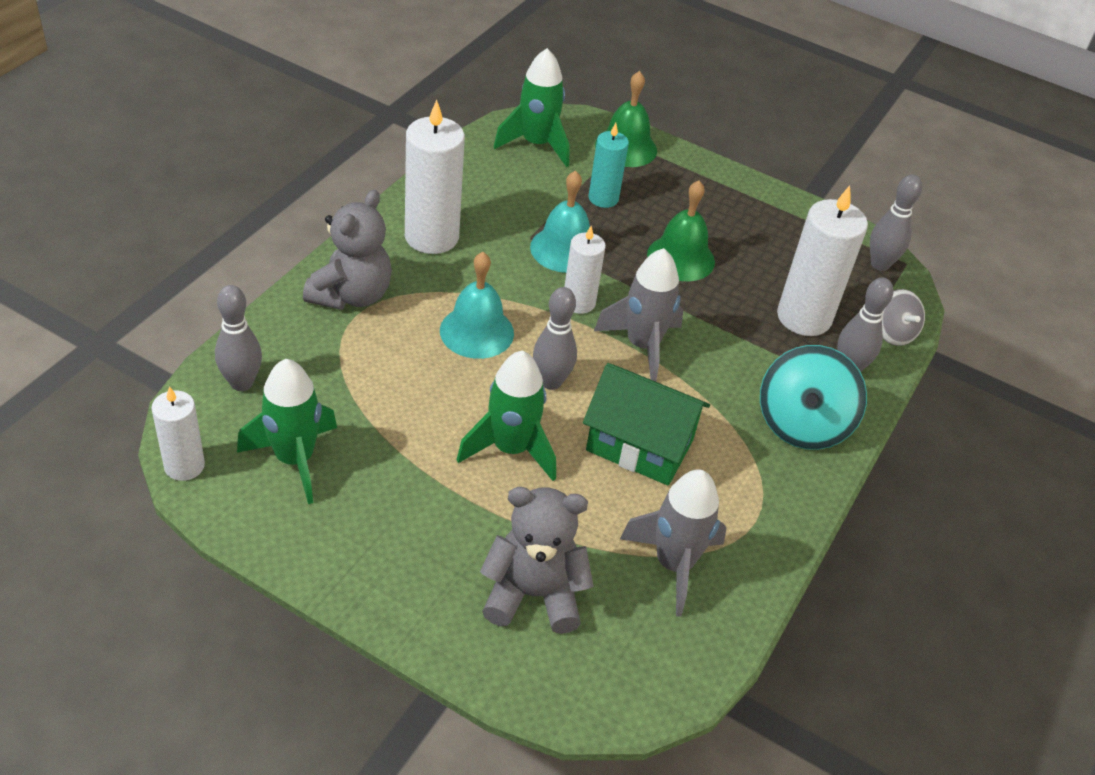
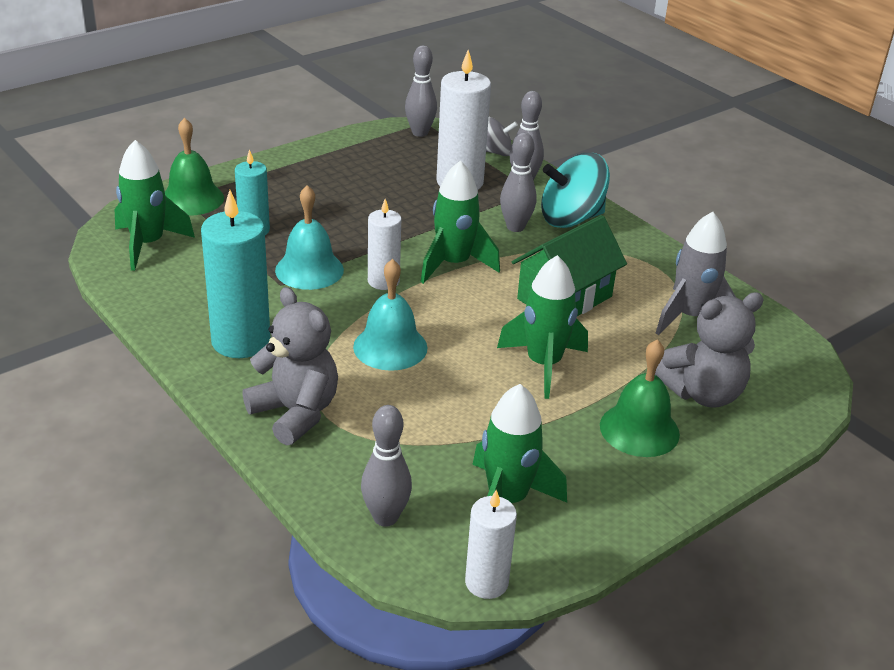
camera: 65 degrees left, 10 degrees down
(431, 237) = (241, 341): white candle -> turquoise candle
(533, 594) = (703, 393): grey teddy bear -> grey teddy bear turned 135 degrees counterclockwise
(551, 382) = (473, 322): grey bowling pin -> grey bowling pin (515, 227)
(642, 346) = (453, 264): grey rocket -> green rocket
(681, 258) = (358, 215): green bell -> green bell (639, 429)
(802, 424) = (571, 218): turquoise spinning top -> turquoise spinning top turned 120 degrees clockwise

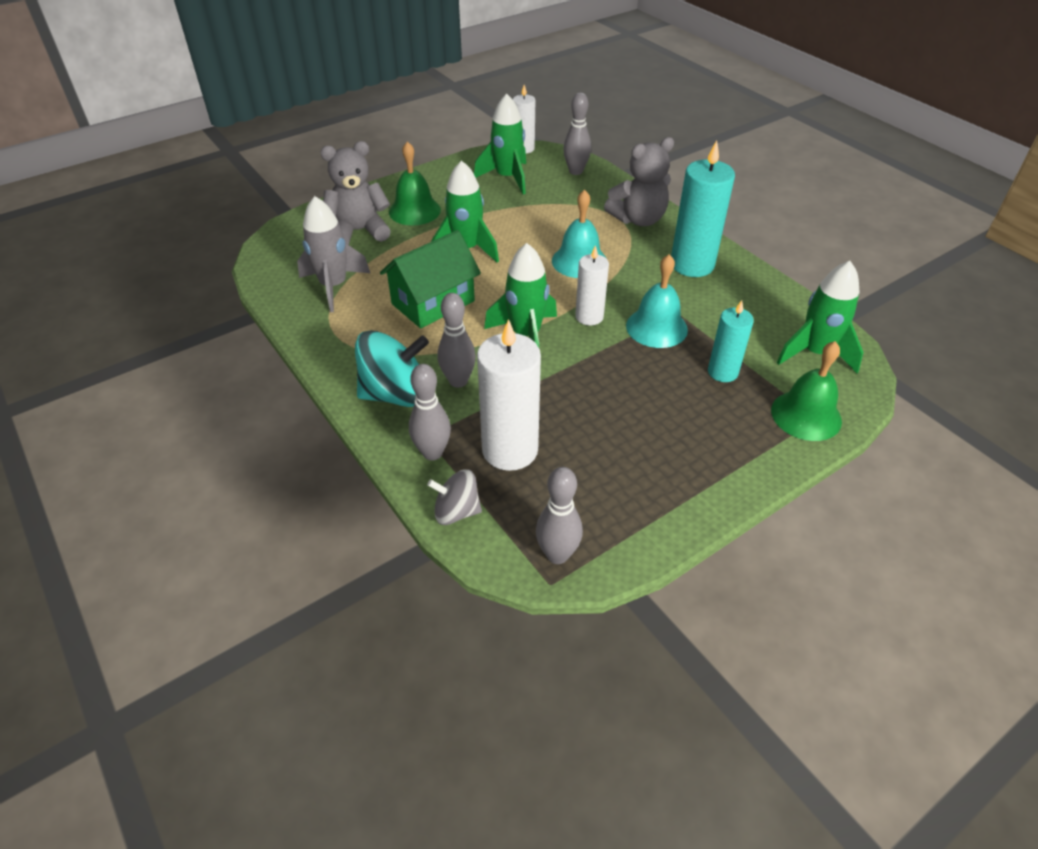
camera: 175 degrees left, 10 degrees up
(295, 413) = (638, 219): grey teddy bear -> grey teddy bear turned 75 degrees counterclockwise

